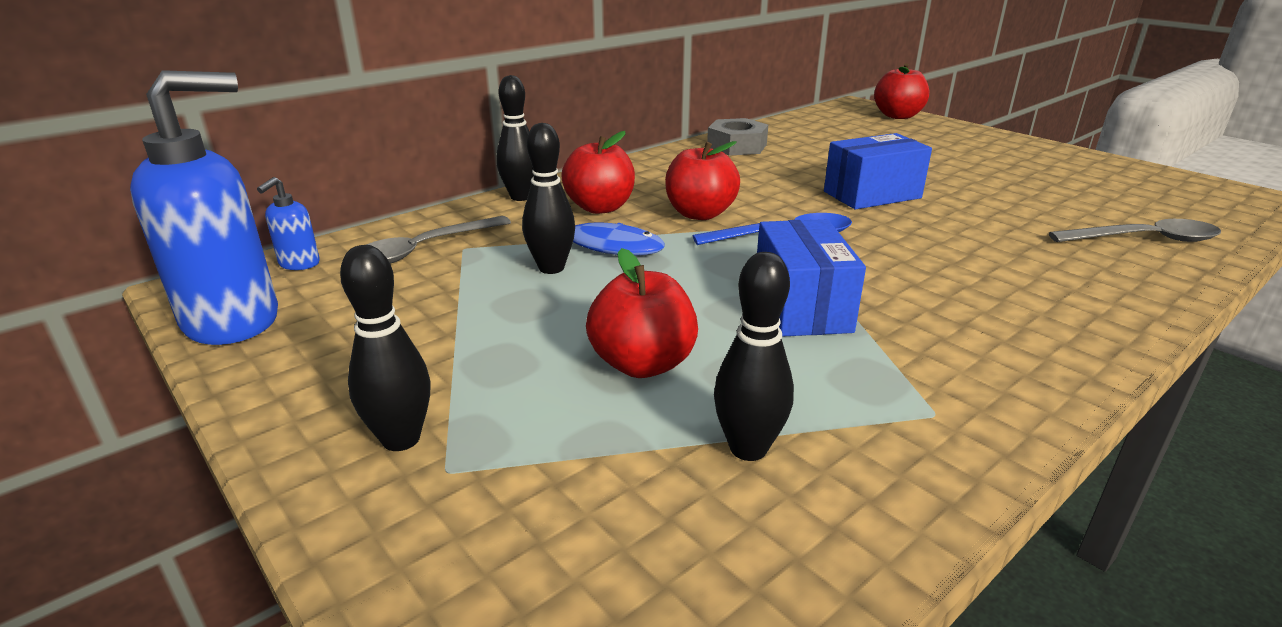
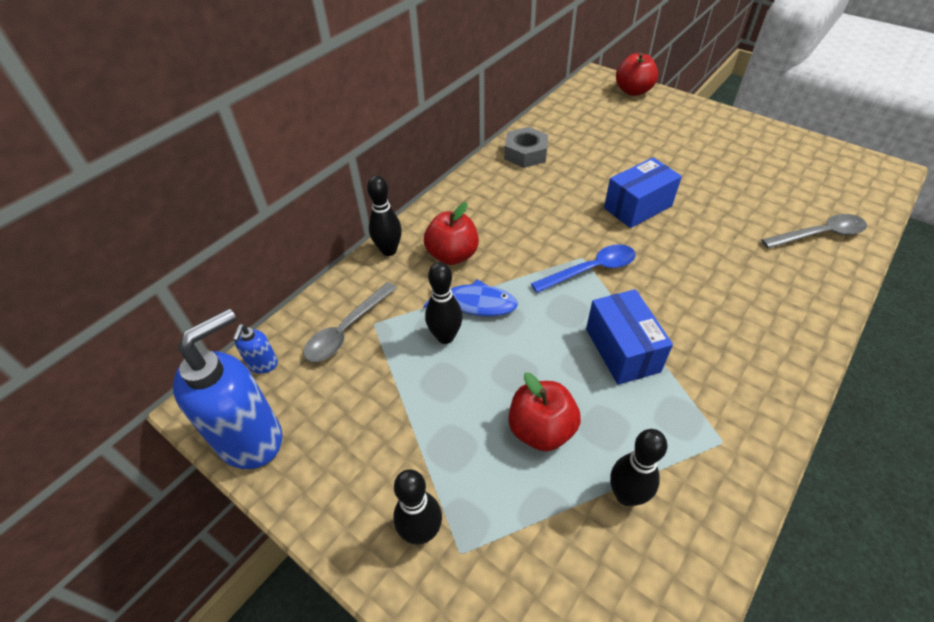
camera: 10 degrees left, 20 degrees up
(700, 214) = (526, 251): red apple -> none

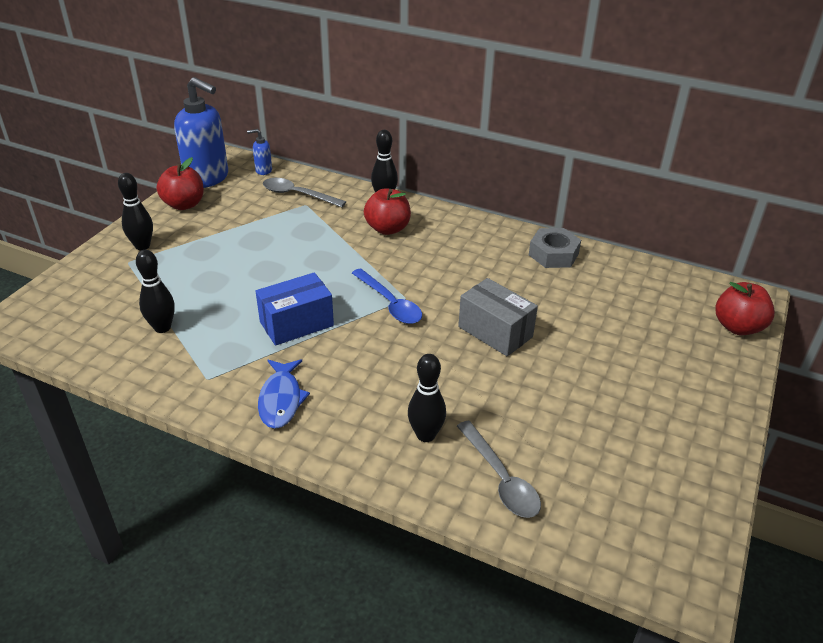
camera: 75 degrees right, 10 degrees down
(445, 337) = (298, 236): black bowling pin -> black bowling pin (425, 435)
(475, 303) = (334, 245): blue fish -> blue fish (281, 400)
(541, 429) = (216, 286): red apple -> red apple (184, 204)
(637, 207) = (495, 332): blue box -> grey box

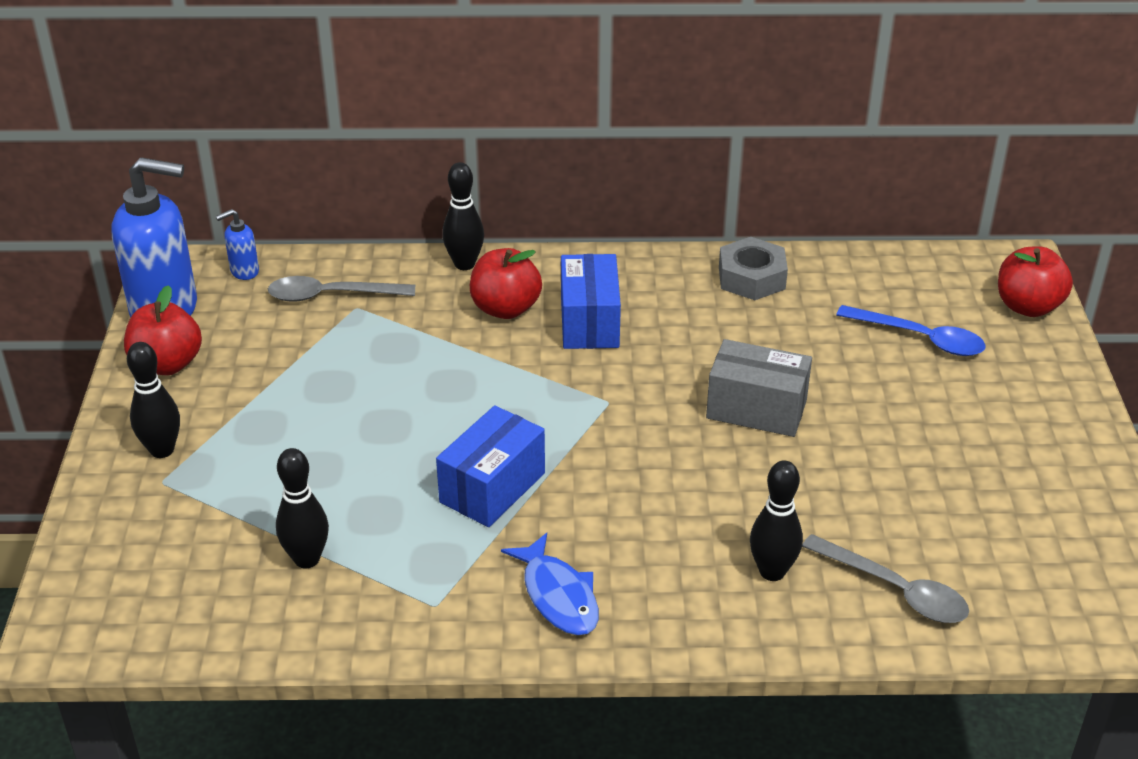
camera: 25 degrees left, 0 degrees up
(390, 304) = (595, 416): blue spoon -> blue spoon (920, 338)
(431, 250) = (589, 322): none -> blue box

